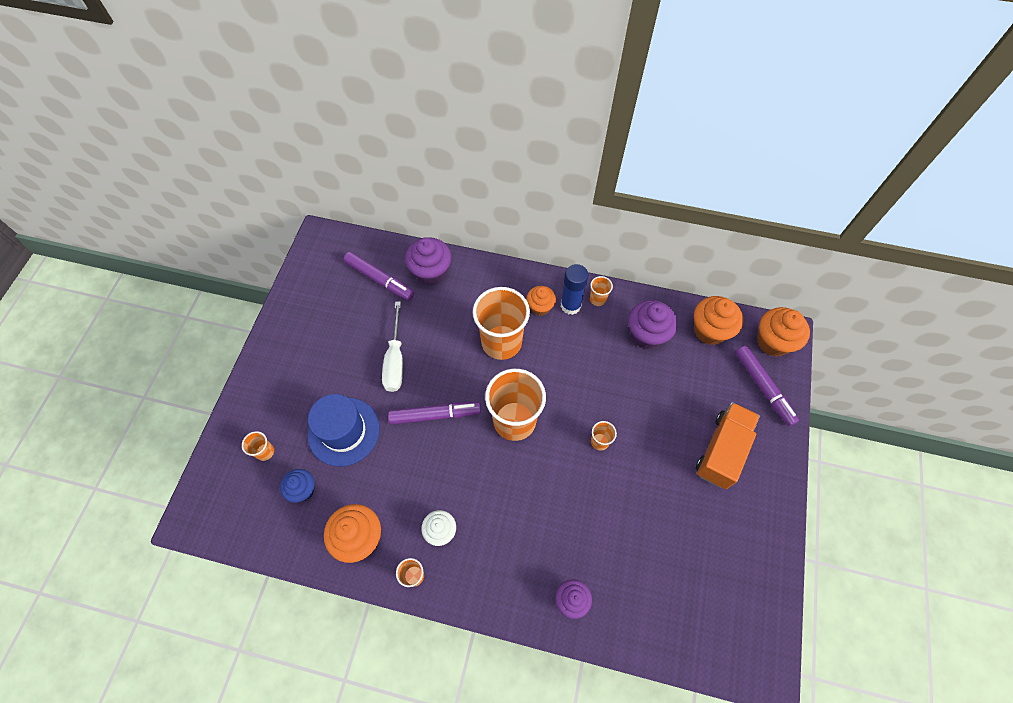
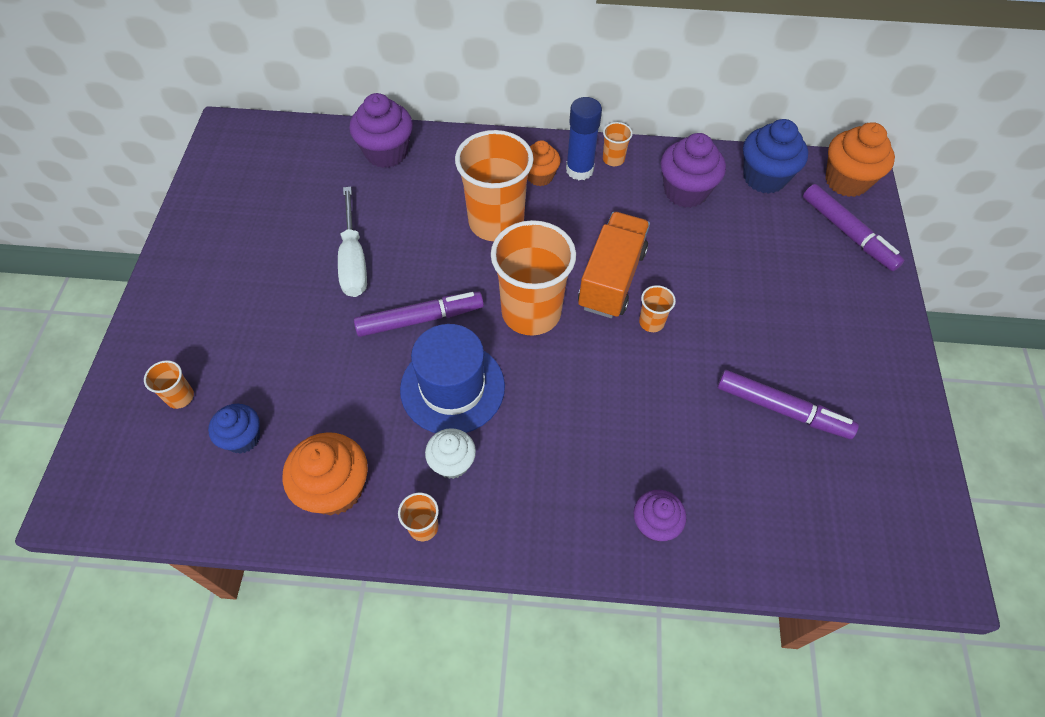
camera: 10 degrees left, 5 degrees down
(344, 431) = (293, 356): blue hat -> blue hat (452, 387)
(379, 279) = (317, 168): purple marker -> purple marker (782, 409)
(709, 330) = (764, 178): orange cupcake -> blue cupcake
(722, 450) = (814, 312): orange truck -> orange truck (611, 279)

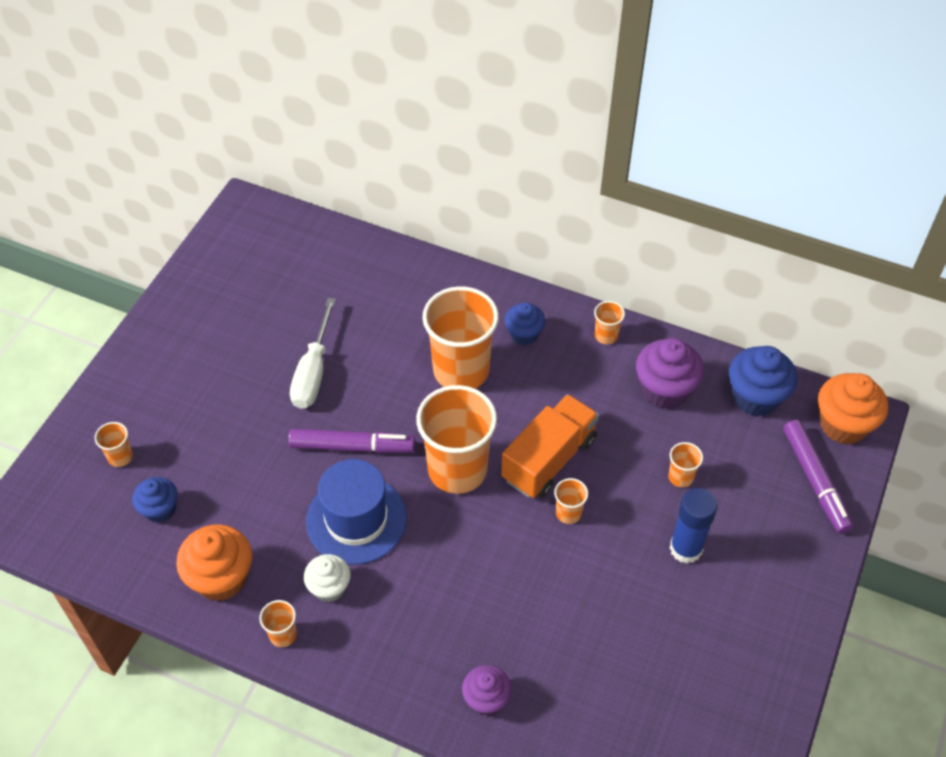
camera: 20 degrees right, 5 degrees down
(386, 153) = (384, 270): purple cupcake -> none
(540, 176) = (524, 334): orange cupcake -> blue cupcake
(579, 170) = (566, 338): blue glue stick -> blue glue stick (686, 548)
(735, 262) = (680, 477): none -> orange cup
(782, 409) = (656, 634): purple marker -> none

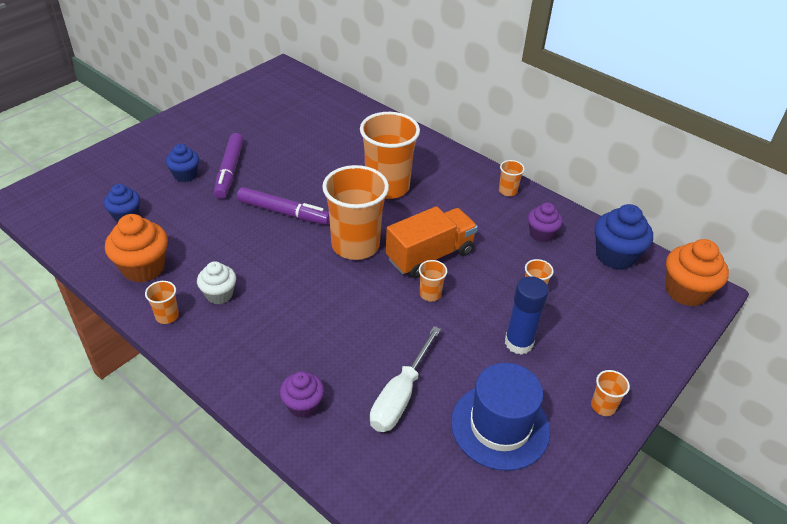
camera: 15 degrees right, 10 degrees down
(120, 457) = (118, 180): orange cup -> orange cup (603, 406)
(313, 372) = (280, 163): white screwdriver -> white screwdriver (400, 396)
(356, 519) = (263, 257): blue hat -> blue hat (500, 426)
(524, 334) = (444, 176): blue cupcake -> blue cupcake (185, 175)
(664, 390) = (541, 234): purple cupcake -> purple cupcake, size x0.63
(815, 480) = (649, 324): purple marker -> purple marker (230, 171)

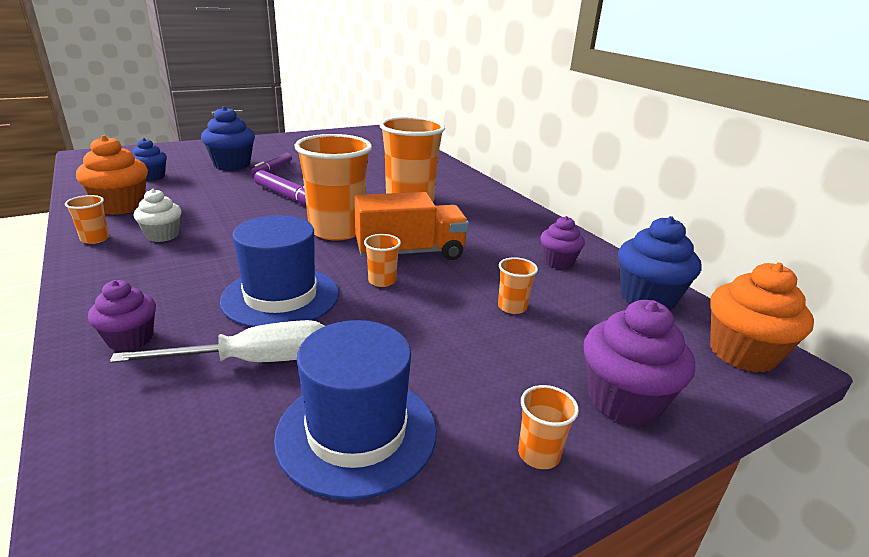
camera: 20 degrees right, 15 degrees down
(185, 175) = (232, 165): blue cupcake -> blue cupcake, size x1.60
(230, 171) = (272, 169): purple marker -> purple marker, size x0.64
(371, 333) = (280, 297): none -> blue hat
(400, 396) = (254, 361): white screwdriver -> white screwdriver turned 150 degrees counterclockwise
(507, 191) = (539, 225): orange cup -> none
(518, 343) = (457, 348): blue glue stick -> none
(632, 353) = (624, 400): none -> purple cupcake

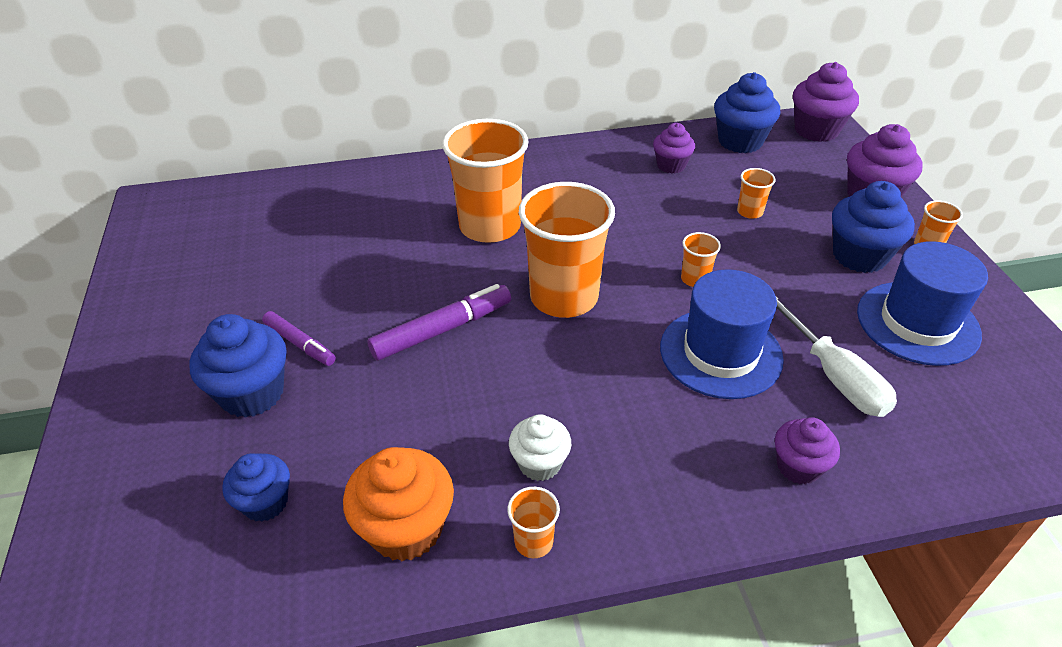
camera: 70 degrees left, 15 degrees up
(254, 361) = (833, 375): white screwdriver -> white screwdriver turned 150 degrees clockwise
(410, 253) = (635, 250): orange truck -> none
(476, 385) = (859, 256): none -> blue cupcake
(742, 353) = (816, 130): orange cupcake -> purple cupcake

